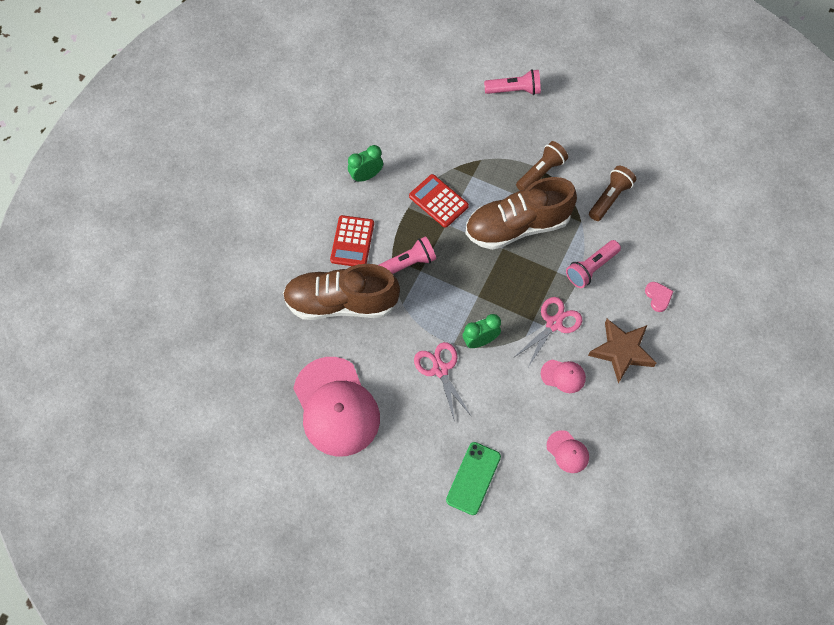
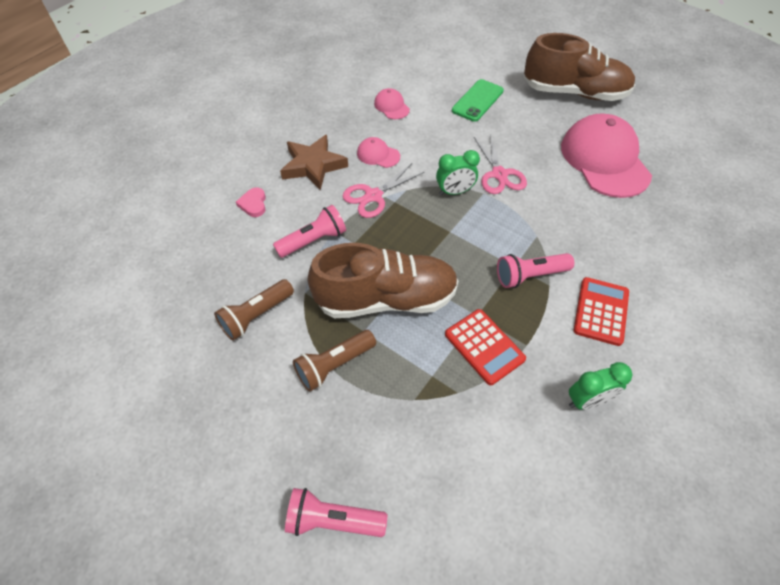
camera: 170 degrees left, 10 degrees down
(341, 302) = (608, 246): brown shoe -> brown shoe (574, 93)

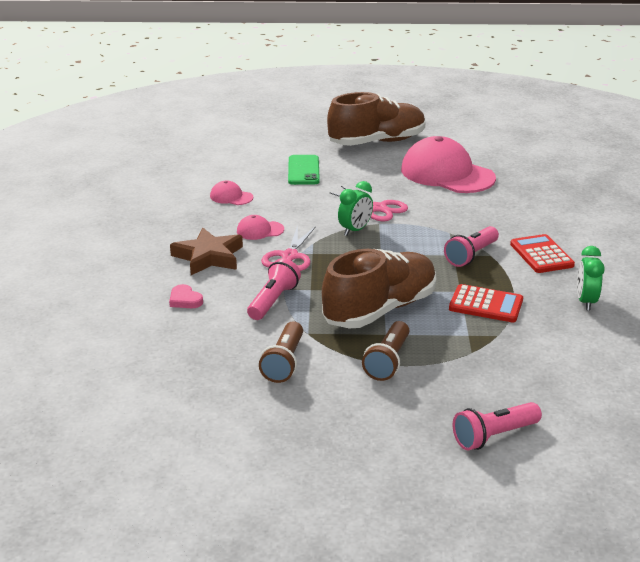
camera: 35 degrees left, 25 degrees down
(587, 400) = (585, 301): green clock -> green clock turned 150 degrees clockwise

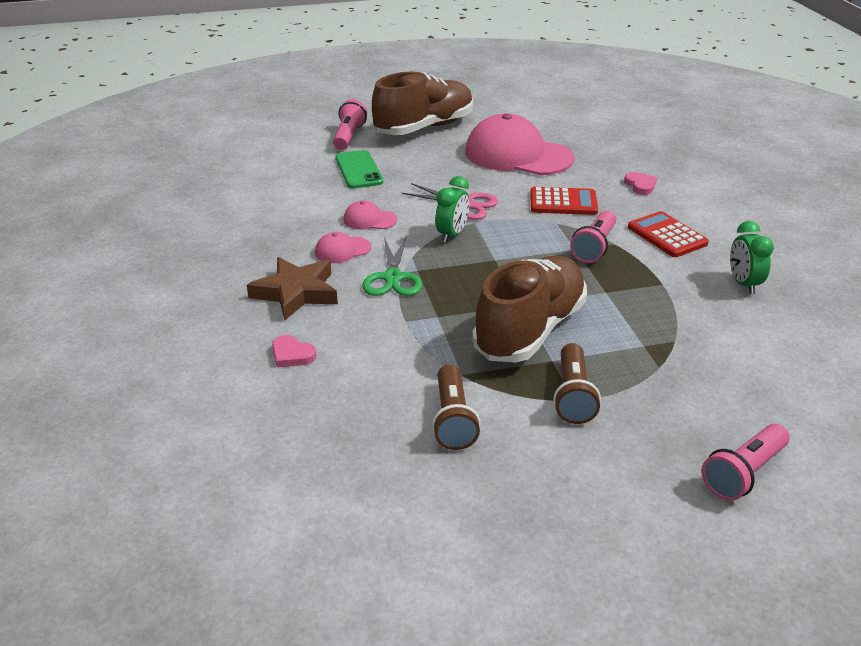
camera: 15 degrees left, 5 degrees up
(231, 197) = (289, 213): pink cap -> pink cap (369, 220)
(273, 301) = (400, 339): pink flashlight -> pink flashlight (348, 136)
(289, 256) = (393, 278): pink scissors -> green scissors
(486, 304) = (642, 304): red calculator -> red calculator (563, 202)
(543, 212) = (640, 185): none -> pink heart

